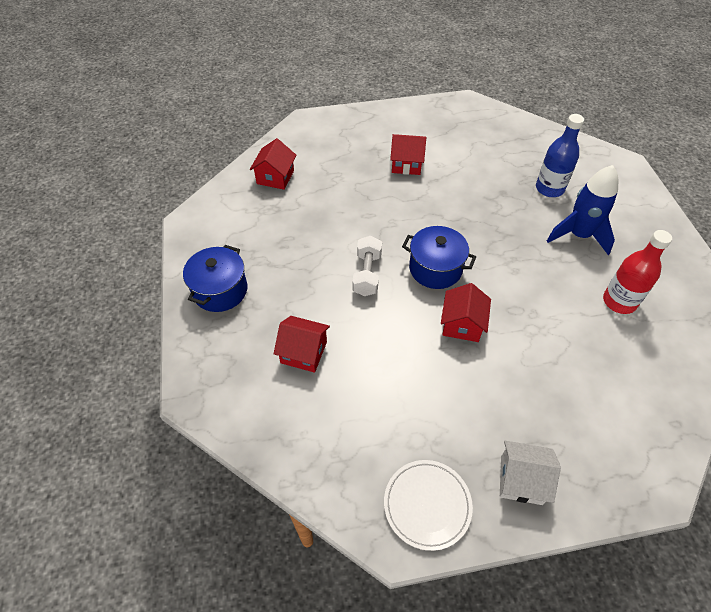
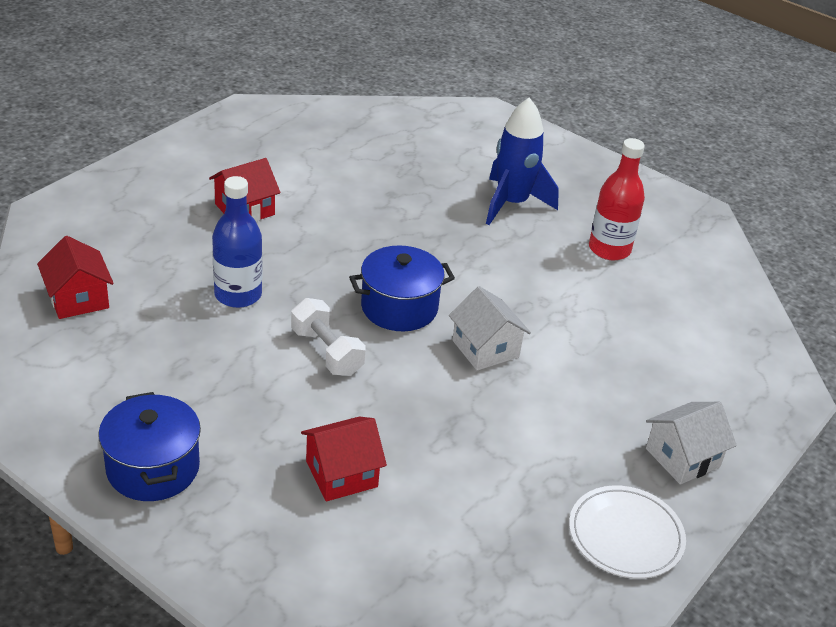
camera: 45 degrees left, 15 degrees down
(462, 324) = (485, 349): red house -> white house
(549, 188) = (436, 169): blue bottle -> blue bottle (238, 295)

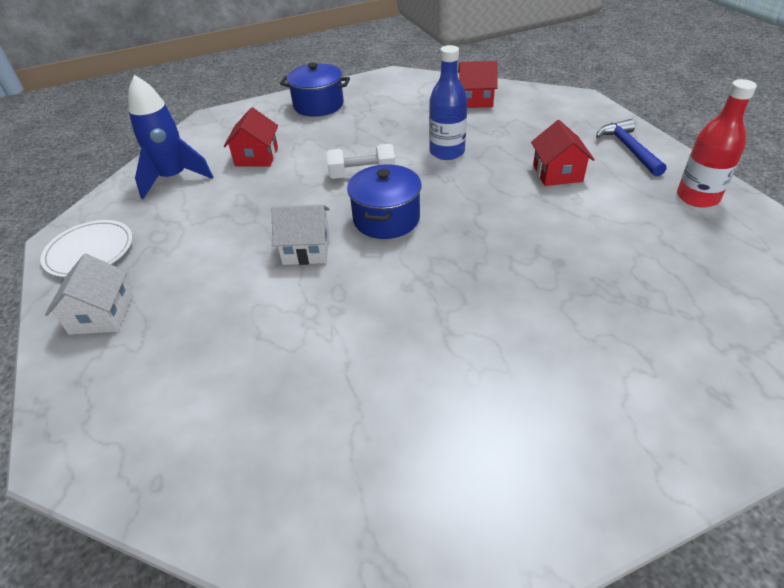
camera: 125 degrees right, 5 degrees up
(169, 170) = (628, 149): none -> blue hammer
(512, 203) = (511, 354): blue rocket -> blue rocket (174, 178)
(609, 249) = (382, 410): red bottle -> red bottle (697, 197)

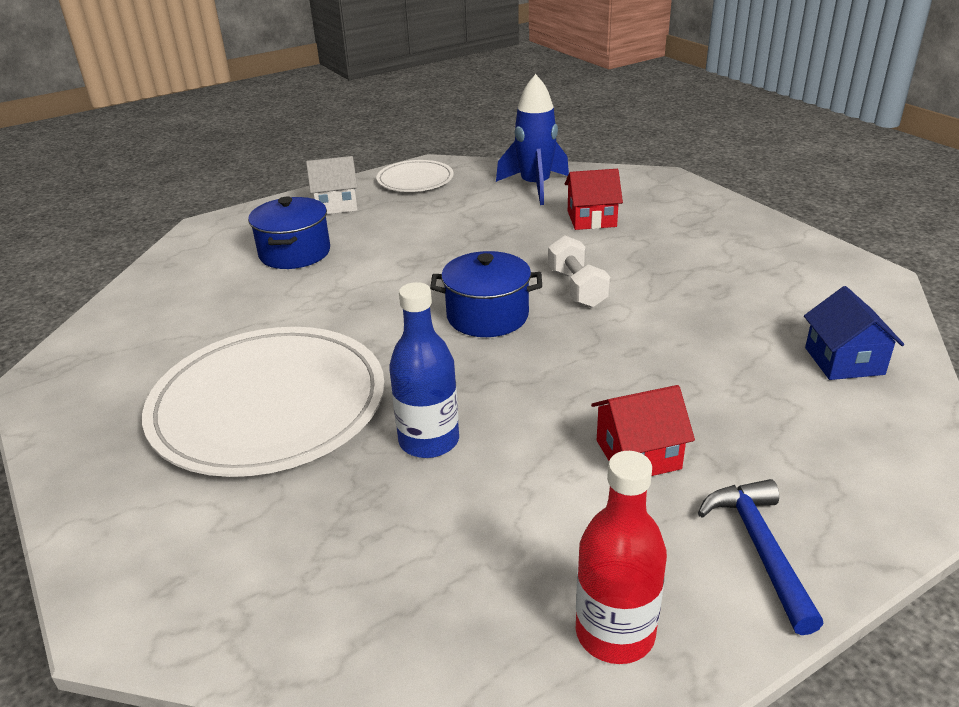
camera: 80 degrees right, 10 degrees down
(306, 249) = (426, 276): white house -> none
(318, 105) = (737, 234): blue pot -> blue pot (295, 253)
(447, 152) = (658, 346): blue bottle -> blue bottle (429, 441)
(476, 100) = (844, 361): red house -> blue house
(493, 350) = (268, 405): none -> white plate
(628, 149) = (760, 548): blue hammer -> blue hammer turned 75 degrees counterclockwise

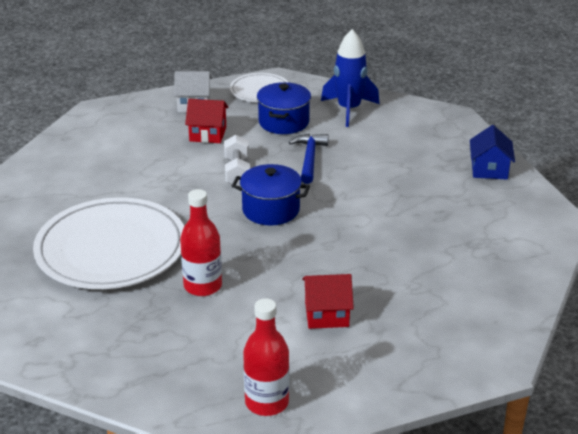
camera: 10 degrees right, 0 degrees up
(295, 253) = (153, 141): blue pot -> blue pot (283, 122)
(429, 441) = (203, 286): blue bottle -> red bottle
(577, 288) = (341, 198): white dumbbell -> white dumbbell (237, 172)
(591, 219) = (378, 144): red house -> red house (208, 134)
(760, 548) = (370, 376): blue hammer -> blue hammer (309, 158)
(844, 361) = (494, 278): blue house -> blue house (489, 169)

